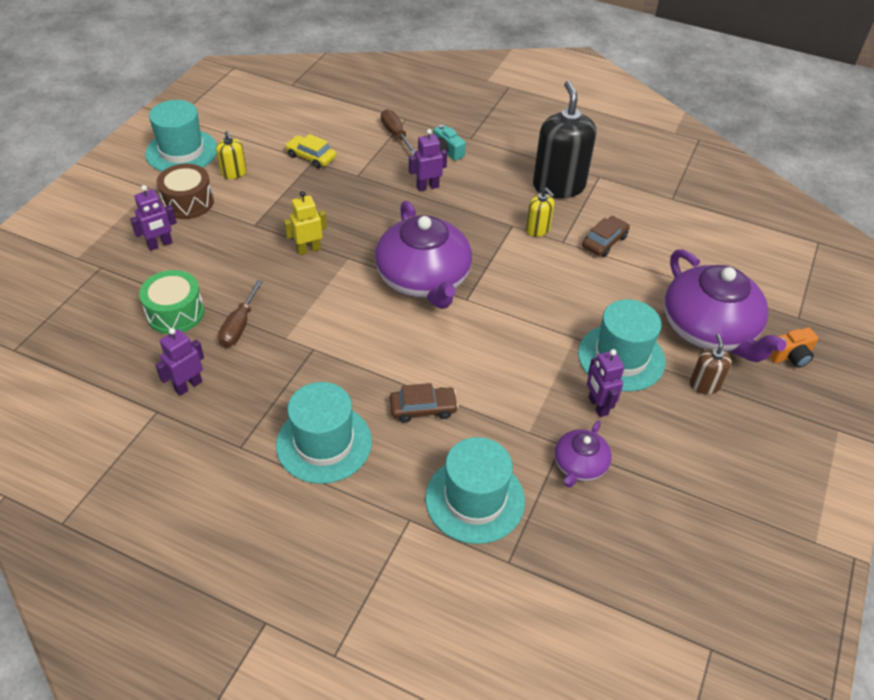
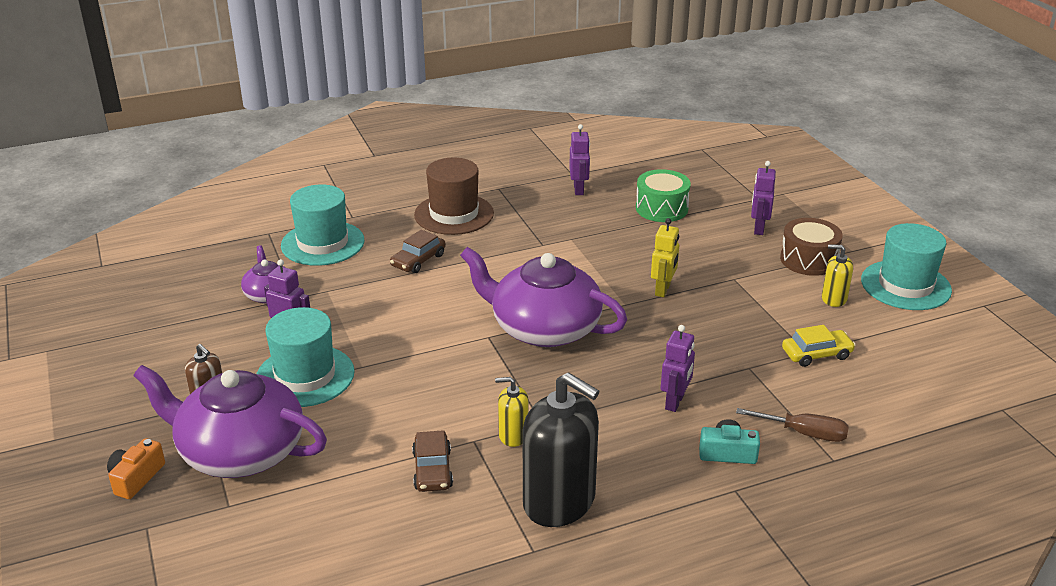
camera: 135 degrees right, 15 degrees down
(239, 326) = (611, 226): brown screwdriver -> none
(324, 443) = (454, 214): turquoise hat -> brown hat

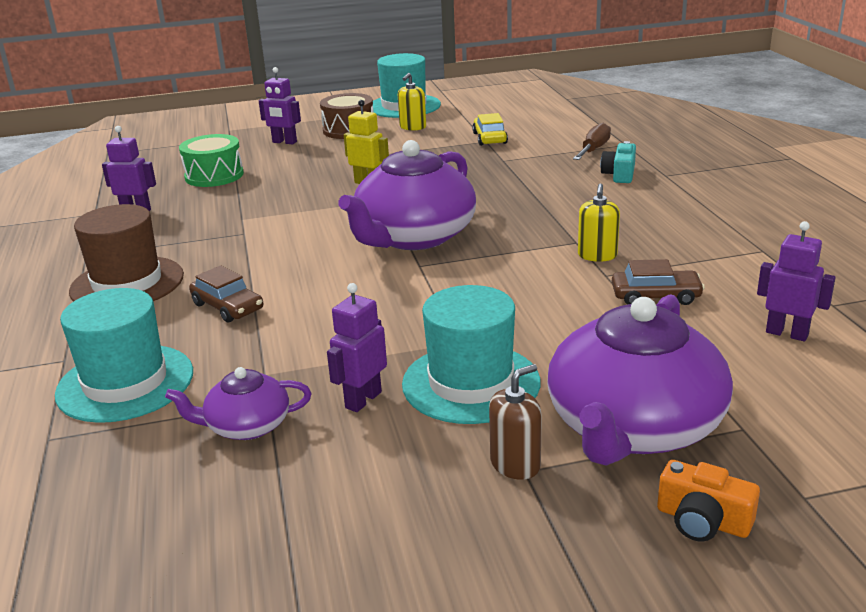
camera: 80 degrees left, 5 degrees down
(559, 501) = (693, 238): black soap dispenser -> none
(675, 402) = (549, 188): purple robot -> purple robot (787, 333)

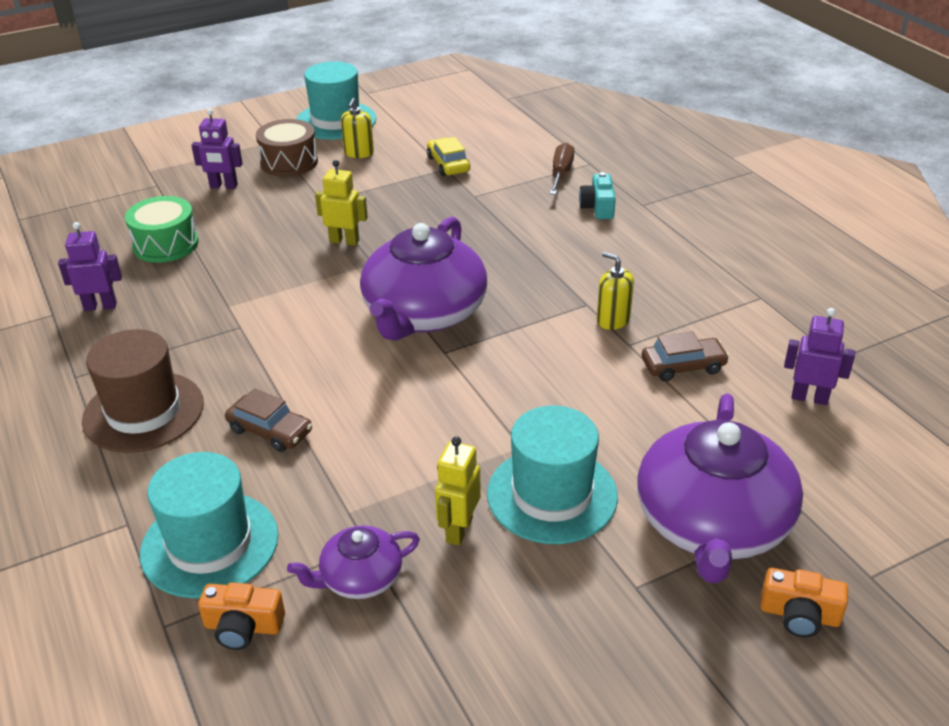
camera: 15 degrees left, 10 degrees up
(117, 450) = (243, 627): none -> orange camera
(363, 400) = (458, 530): purple robot -> yellow robot
(515, 464) = (626, 582): brown soap dispenser -> none
(597, 255) = (613, 320): yellow soap dispenser -> yellow soap dispenser turned 135 degrees clockwise

